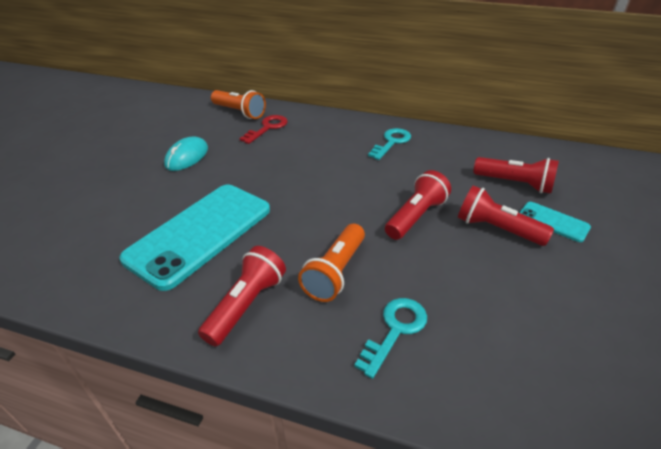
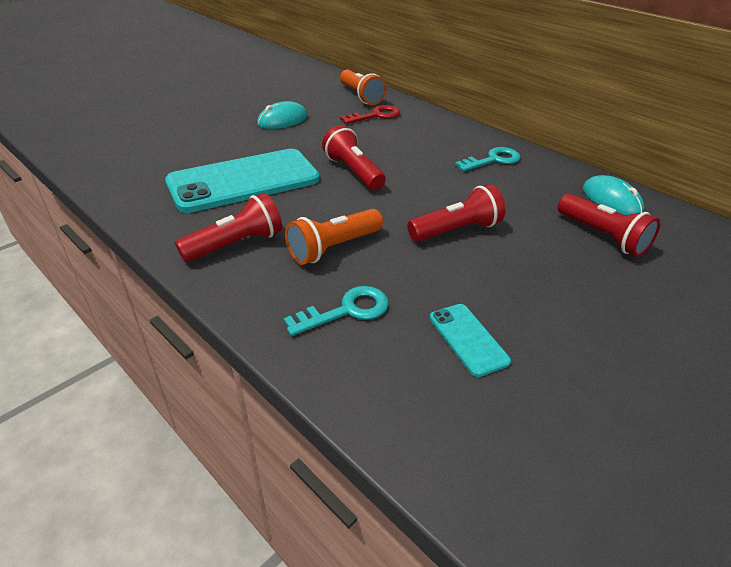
camera: 25 degrees right, 0 degrees up
(496, 151) = (611, 200): none -> turquoise mouse
(496, 229) = (536, 269): red flashlight -> red flashlight (353, 172)
(553, 222) = (614, 284): turquoise phone -> turquoise phone (468, 339)

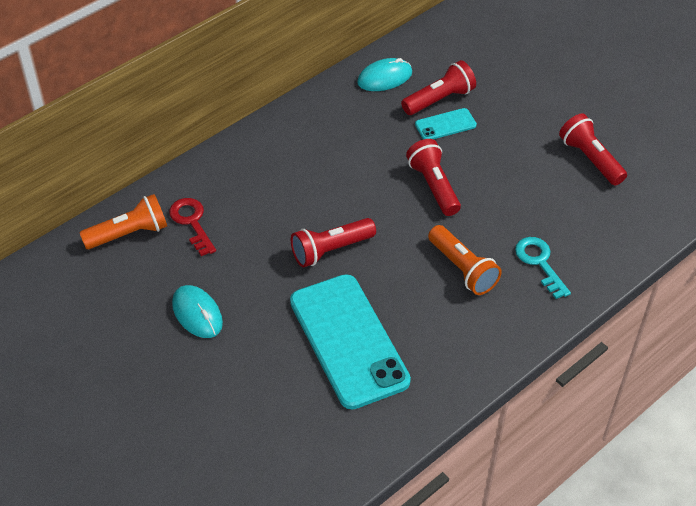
camera: 85 degrees left, 10 degrees up
(236, 244) = (460, 337): red flashlight -> red flashlight (590, 159)
(468, 339) = (562, 200): turquoise phone -> turquoise phone (445, 125)
(493, 160) = (309, 139): turquoise key -> none

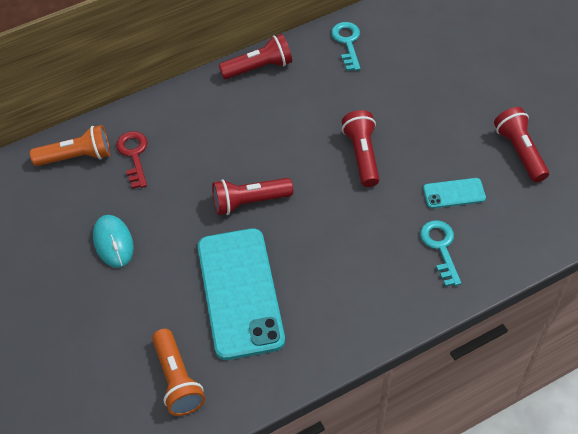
camera: 15 degrees right, 5 degrees up
(384, 78) = (347, 42): turquoise mouse -> turquoise key
(439, 99) = (392, 71): red flashlight -> red flashlight (259, 68)
(445, 125) = (390, 97): turquoise phone -> turquoise phone (454, 193)
(462, 269) = (365, 241): orange flashlight -> orange flashlight (177, 380)

